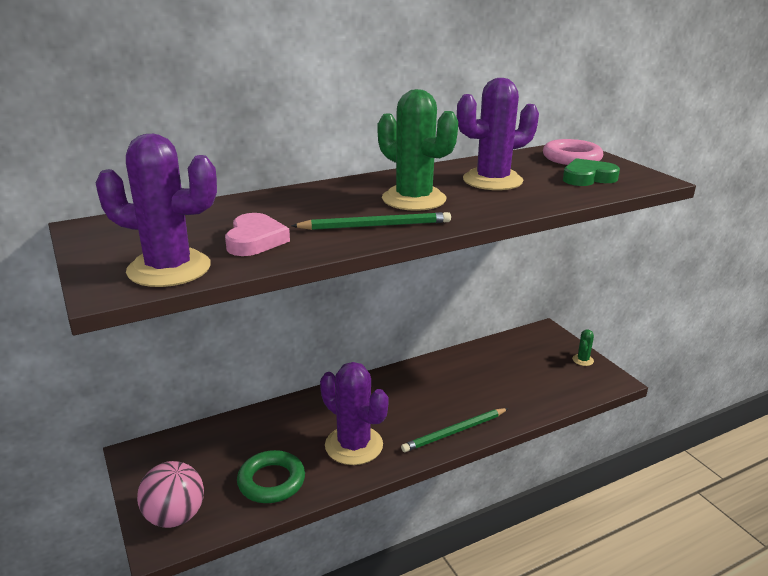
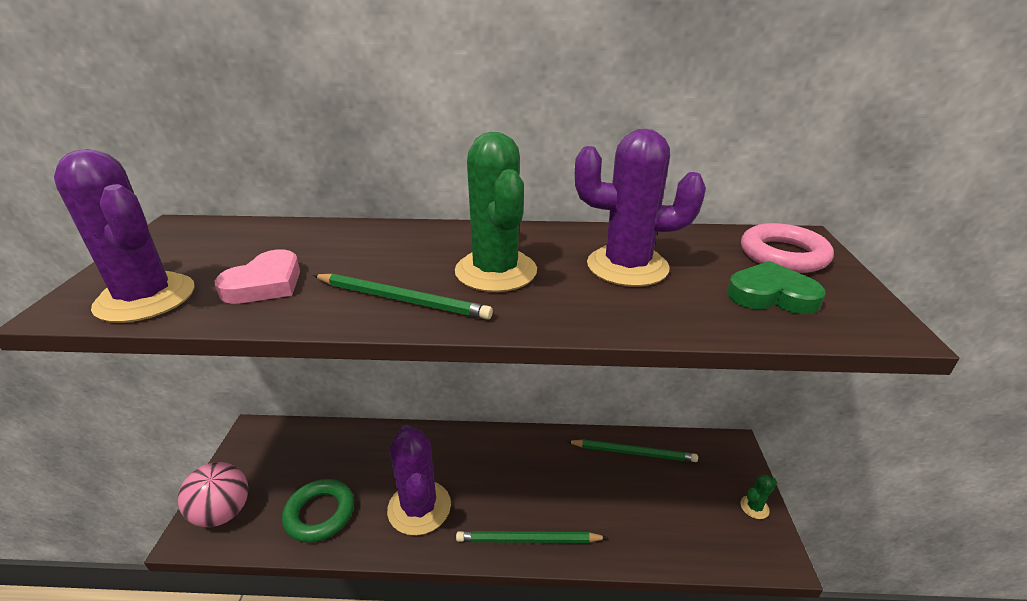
camera: 30 degrees right, 5 degrees up
(483, 356) = (633, 452): none -> green pencil

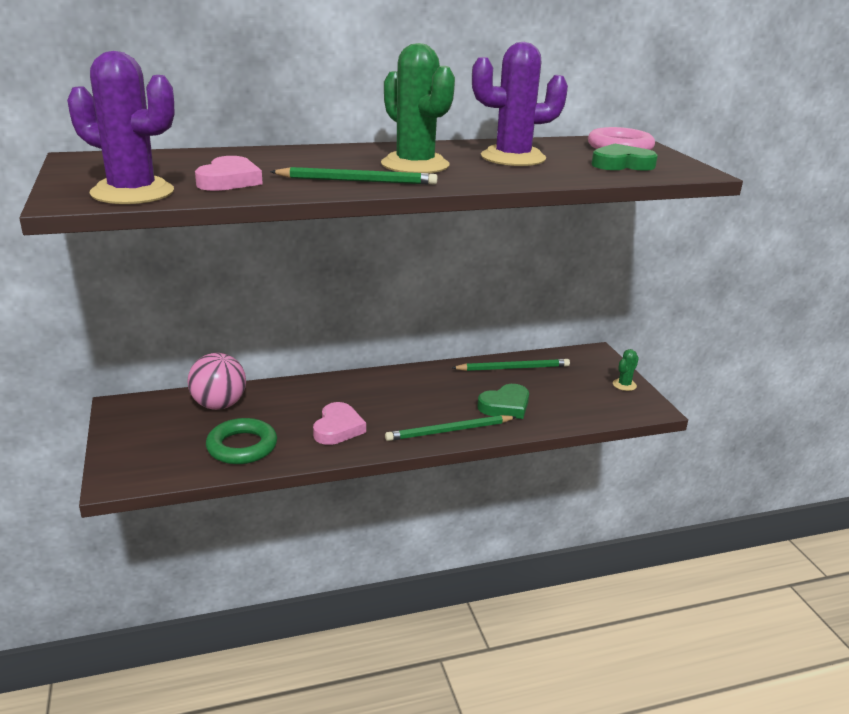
camera: 20 degrees left, 5 degrees down
(223, 512) = (137, 462): pink ball -> pink ball (219, 405)
(419, 507) = (338, 428): purple cactus -> pink heart
(604, 512) = (505, 406): none -> green heart

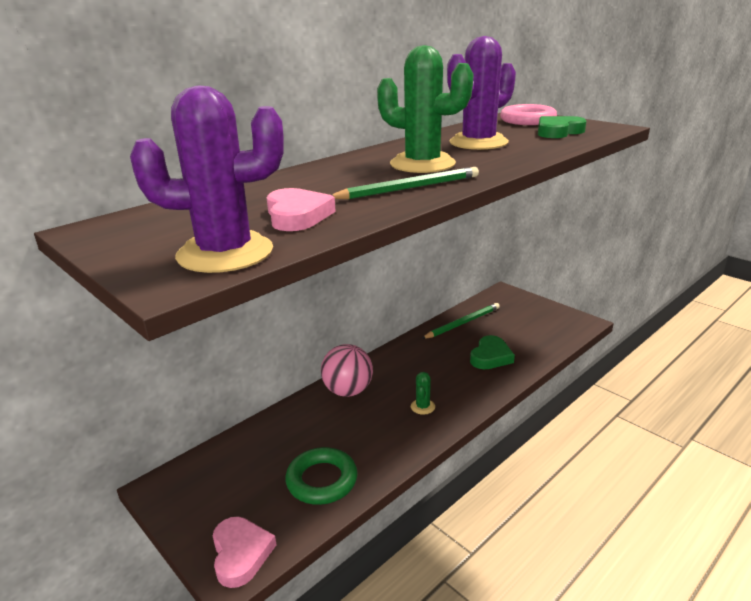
camera: 25 degrees left, 0 degrees up
(219, 405) = (258, 446): pink ball -> pink ball (348, 391)
(338, 428) = (386, 427): pink heart -> pink heart (241, 554)
(449, 431) = (474, 394): green pencil -> none
(624, 385) = (548, 310): green cactus -> green cactus (422, 407)

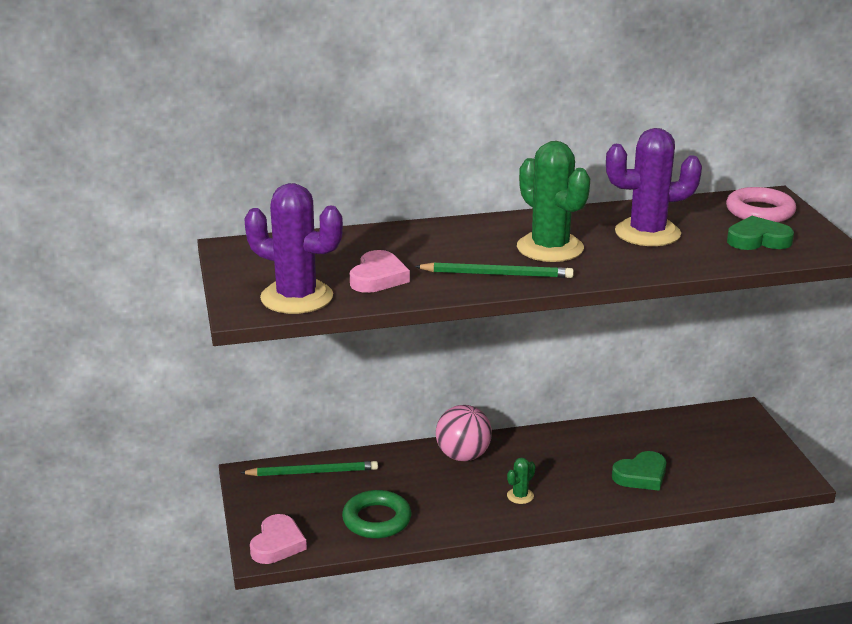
camera: 30 degrees right, 0 degrees up
(463, 323) = (650, 430): green pencil -> green pencil (313, 472)

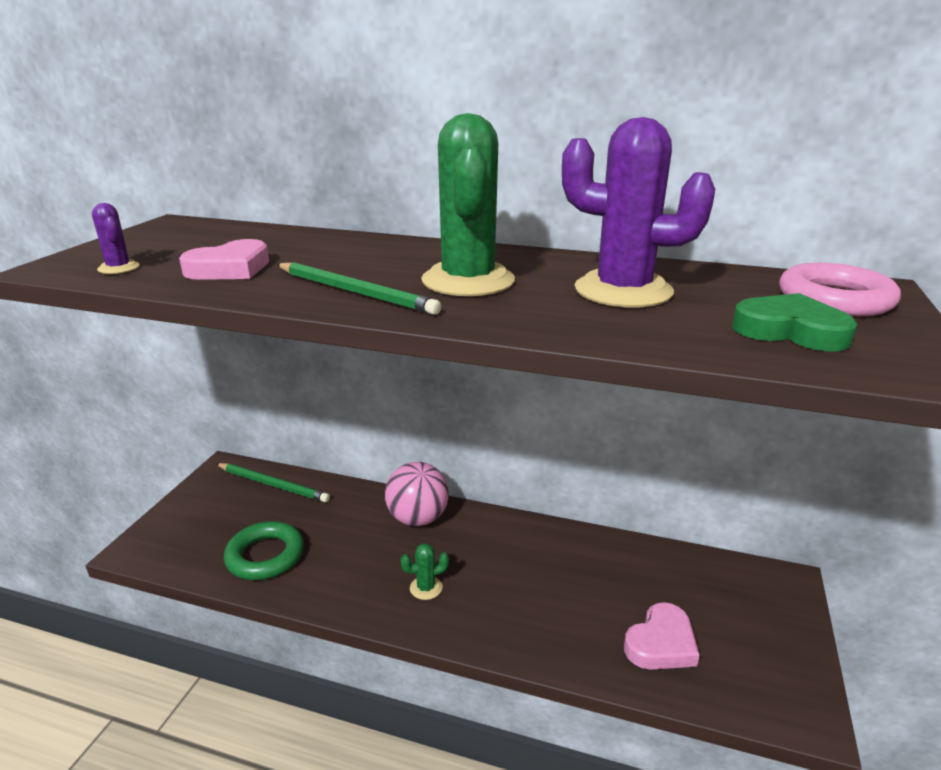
camera: 30 degrees right, 0 degrees up
(277, 544) = (158, 545): pink heart -> pink heart (661, 643)
(297, 297) = (118, 268): purple cactus -> purple cactus, size x0.43
(641, 475) = (586, 619): green heart -> none

